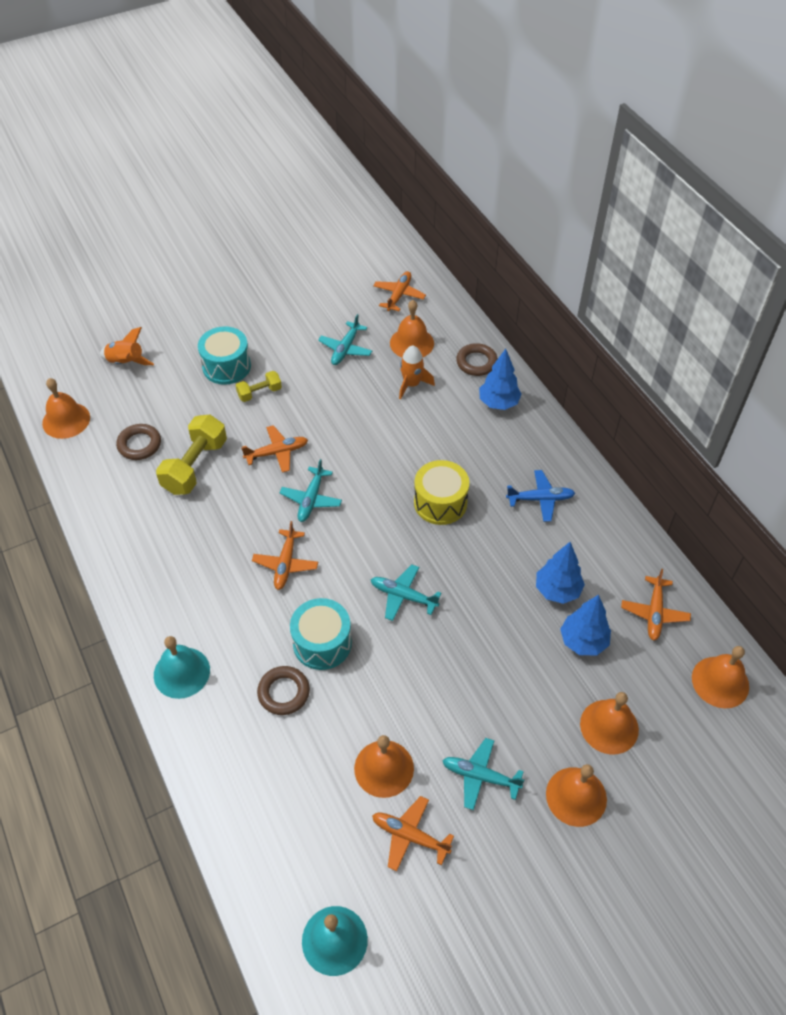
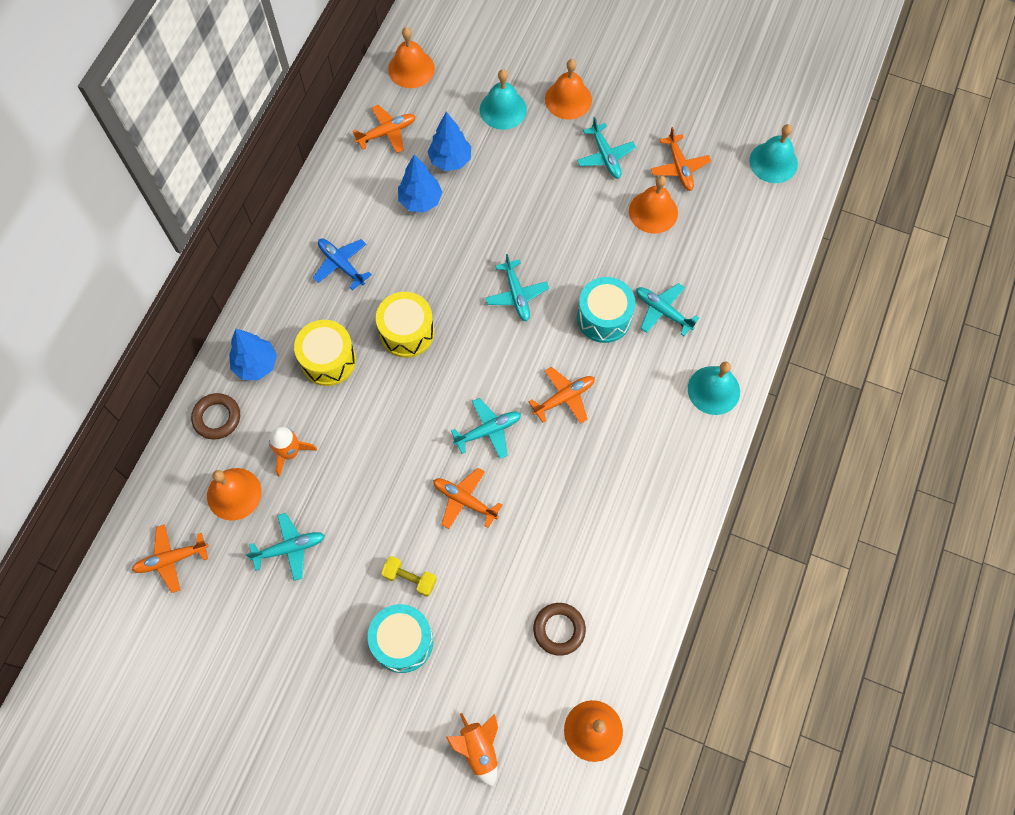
camera: 130 degrees left, 15 degrees up
(195, 466) = (538, 556): yellow dumbbell -> none
(284, 692) = (662, 311): brown ring -> turquoise plane
(463, 443) = (328, 360): none -> yellow drum
(609, 726) = (503, 109): orange bell -> turquoise bell

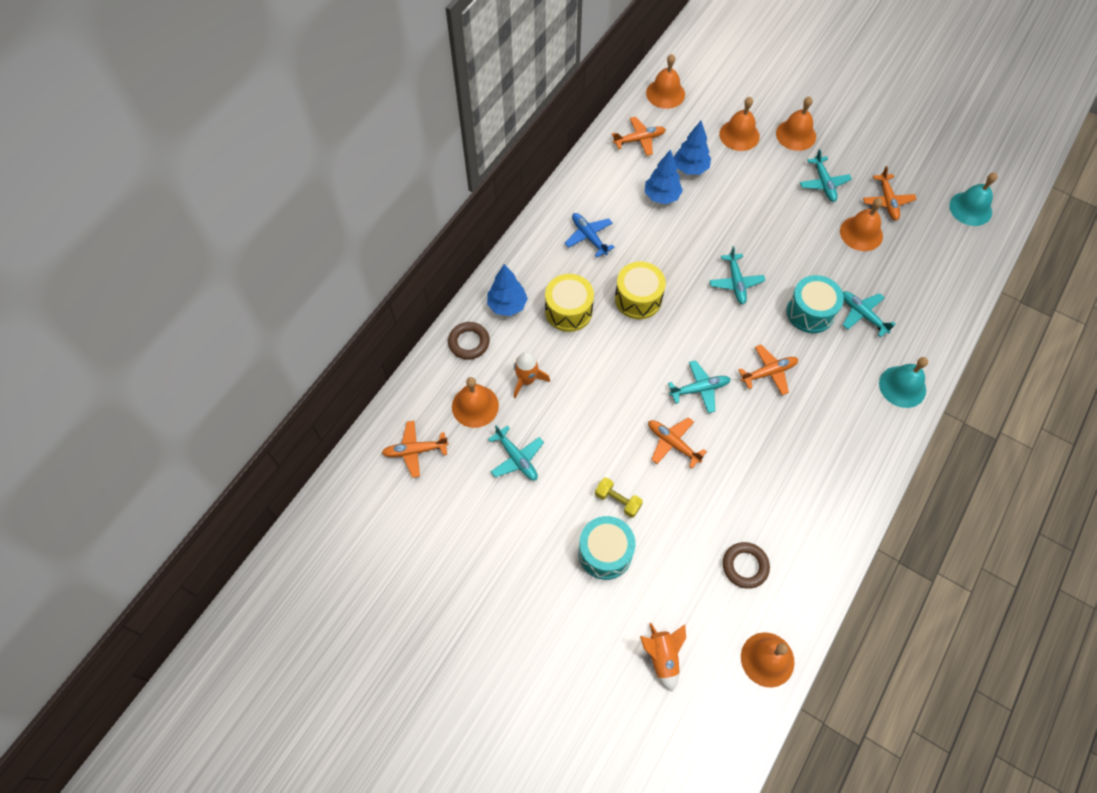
camera: 10 degrees right, 5 degrees down
(290, 548) = (517, 458): turquoise plane -> turquoise plane turned 60 degrees clockwise
(503, 109) = (739, 135): turquoise bell -> orange bell

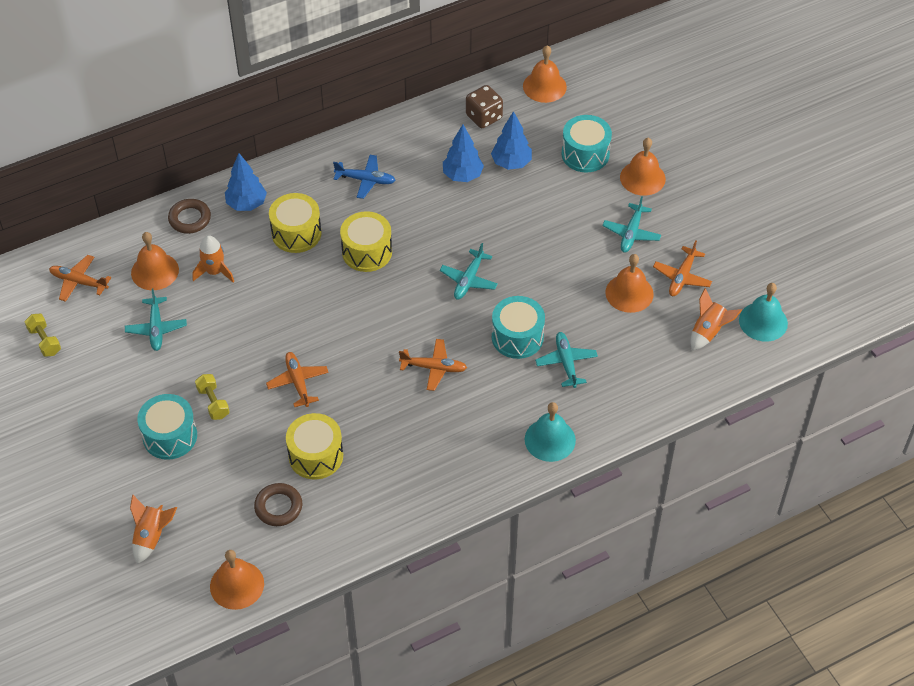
camera: 30 degrees right, 10 degrees down
(426, 523) = (44, 341): none -> yellow dumbbell
(589, 237) = (366, 180): blue plane -> blue plane turned 105 degrees clockwise
(639, 140) = (484, 117): orange plane -> brown dice
(699, 389) = (359, 351): turquoise plane -> none
(738, 502) = (316, 456): none -> yellow drum
(739, 135) = (585, 154): orange bell -> turquoise drum
(940, 236) = (708, 332): none -> orange rocket

